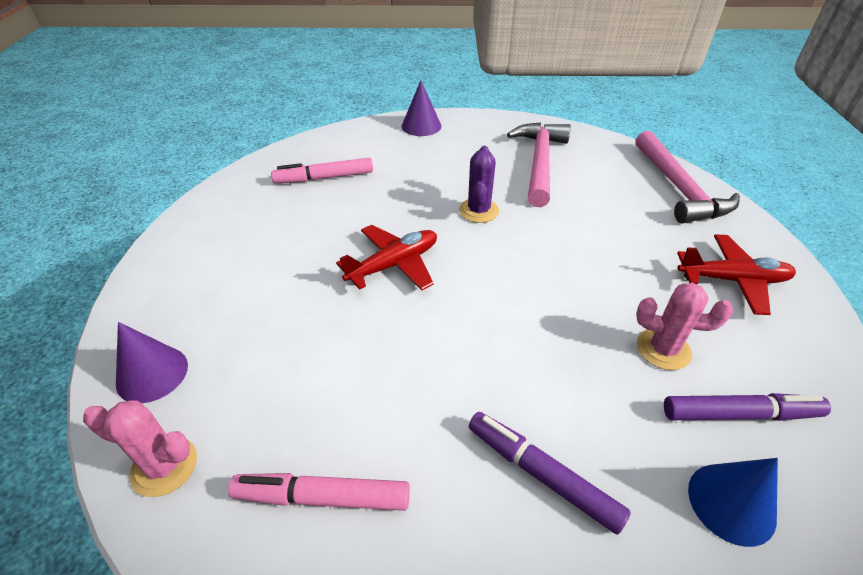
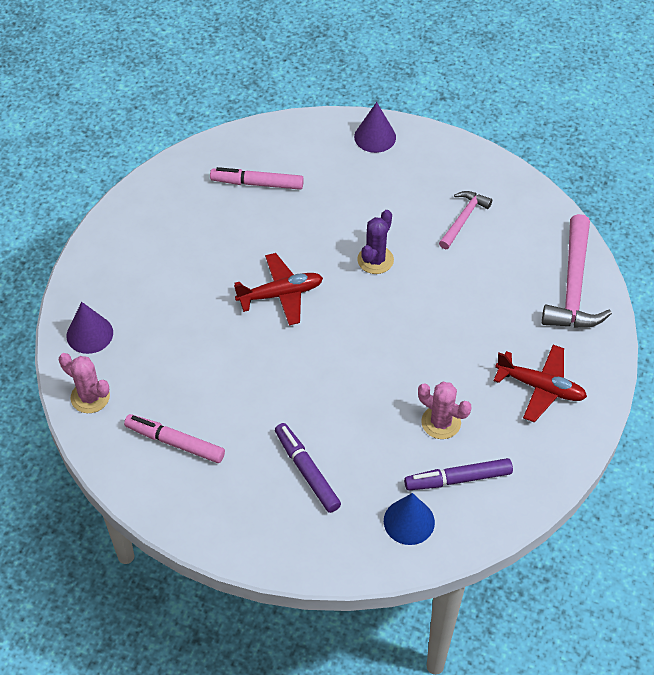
camera: 20 degrees right, 10 degrees up
(539, 163) = (463, 219): pink hammer -> pink hammer, size x0.58
(740, 414) = (458, 479): purple marker -> purple marker turned 150 degrees clockwise

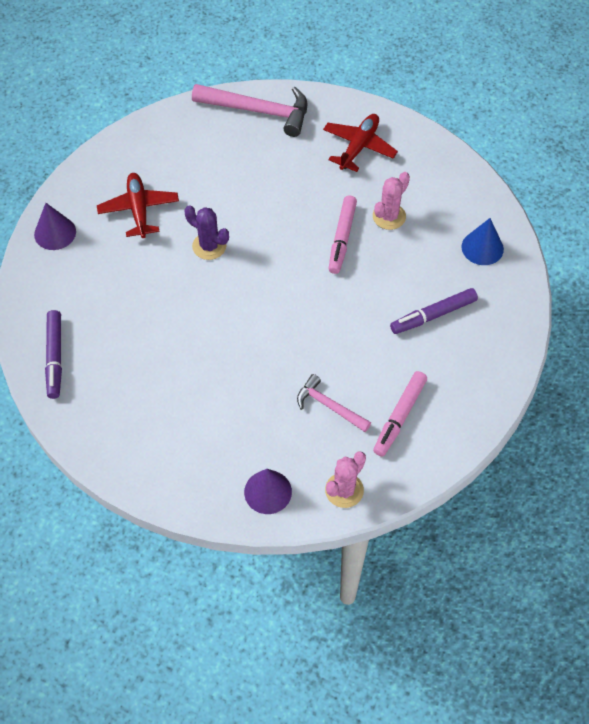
camera: 85 degrees left, 5 degrees up
(257, 183) = (95, 336): pink marker -> pink marker (342, 238)
(280, 294) = (239, 323): red plane -> red plane (139, 209)
(458, 479) = (443, 211): purple marker -> purple marker (55, 357)
(463, 219) = (172, 176): pink hammer -> pink hammer (329, 406)

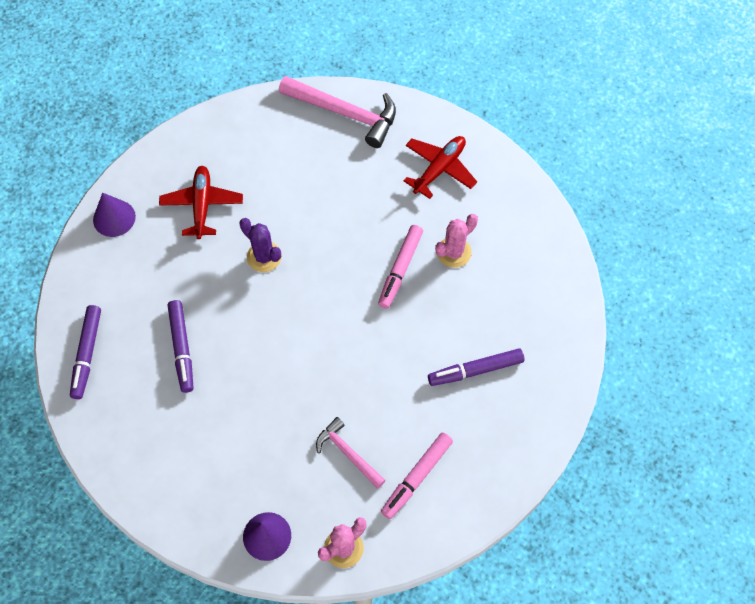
camera: 10 degrees right, 5 degrees up
(147, 338) = (182, 348): none -> purple marker
(482, 248) = (543, 303): blue cone -> none

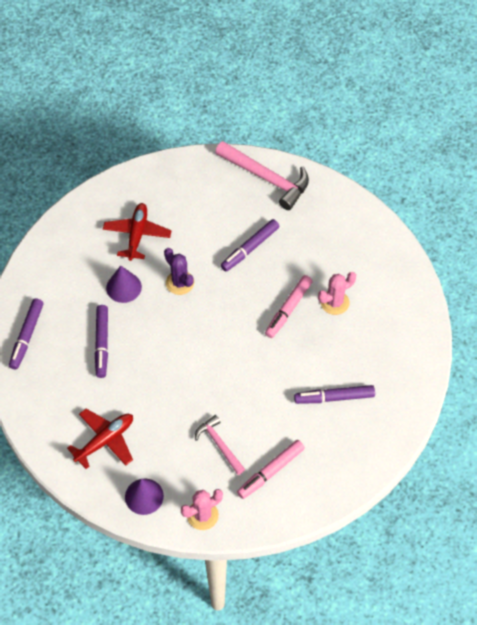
camera: 10 degrees right, 5 degrees down
(114, 218) = (65, 234): purple cone -> purple cone (124, 287)
(340, 201) = (250, 248): none -> purple marker
(439, 169) = (336, 234): red plane -> red plane (105, 440)

